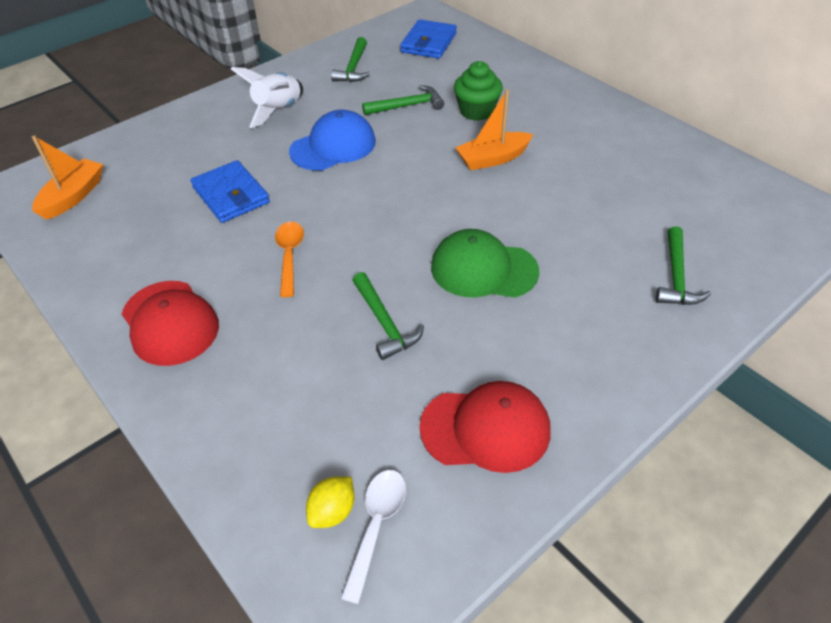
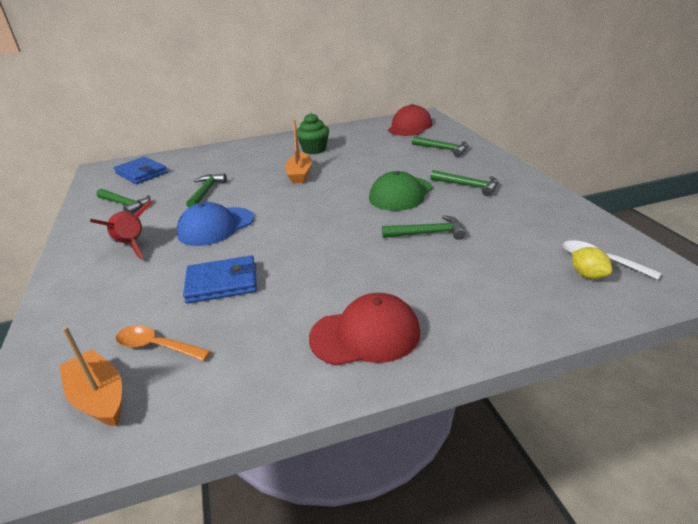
camera: 65 degrees left, 15 degrees down
(278, 110) = (131, 245): white rocket -> red rocket
(289, 256) = (329, 262): orange spoon -> orange spoon (156, 346)
(333, 146) = (216, 226): blue cap -> blue cap turned 120 degrees counterclockwise
(476, 111) = (244, 171): green cupcake -> green cupcake (314, 150)
(486, 429) = (532, 215): red cap -> red cap (409, 127)
(548, 336) = (468, 186): none -> green hammer

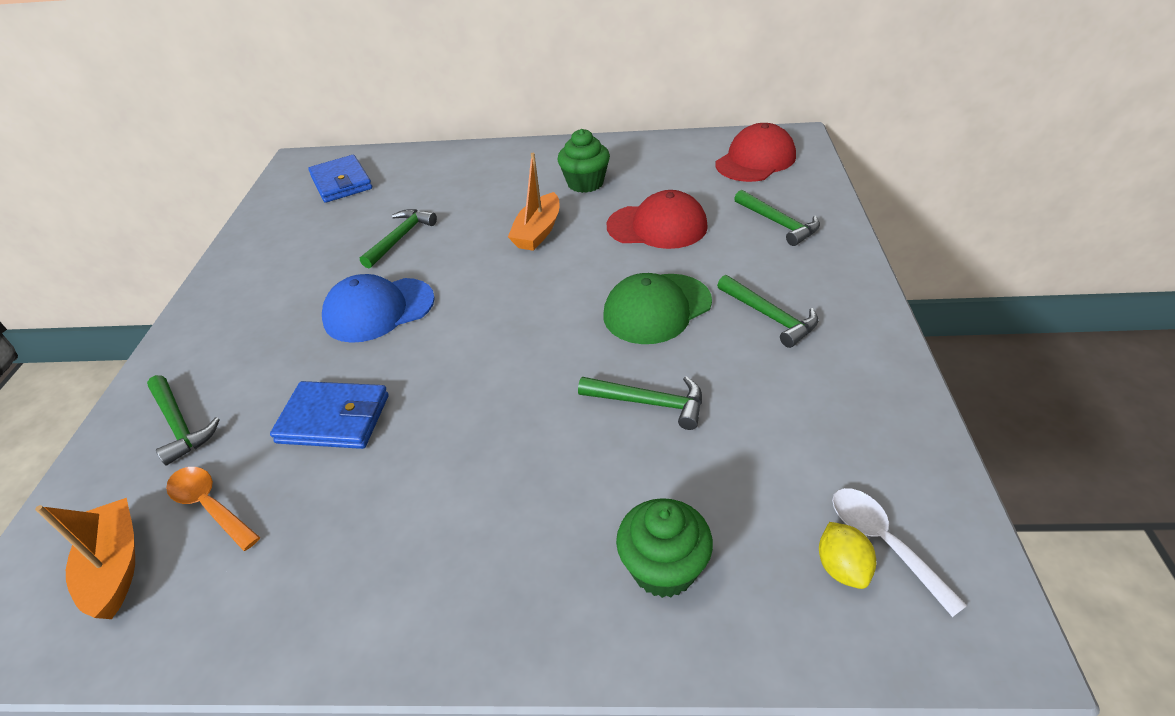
camera: 20 degrees right, 10 degrees up
(125, 204) = (294, 239): green hammer -> green hammer (179, 425)
(131, 245) = (266, 317): red rocket -> none
(365, 335) = (454, 574): red cap -> red cap (657, 226)
(492, 299) = (663, 568): none -> green cupcake

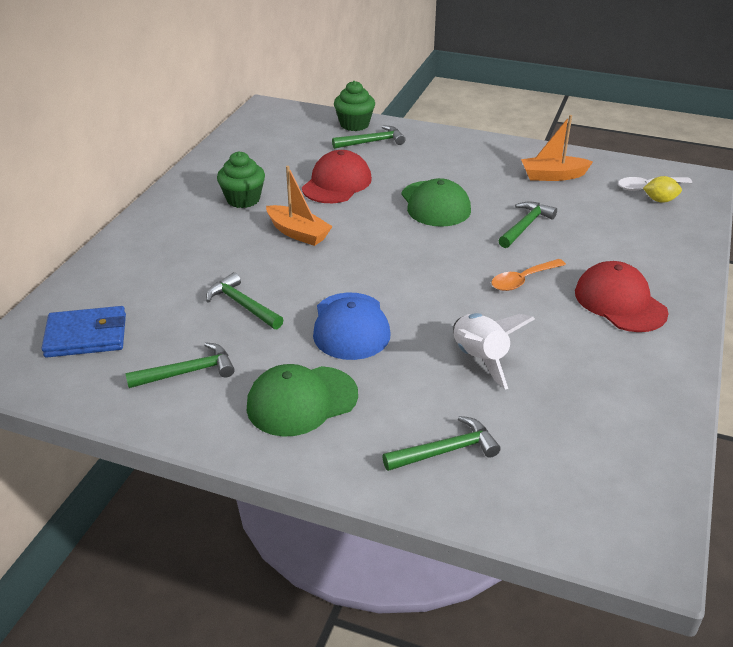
camera: 75 degrees left, 5 degrees down
(116, 566) = (597, 478): orange boat -> orange boat (553, 176)
(210, 506) = (550, 427): orange spoon -> orange spoon (522, 280)
(259, 312) = (301, 401): none -> green cap
(334, 419) = (480, 359): blue wallet -> white rocket
(663, 568) = (650, 247): green cupcake -> green cupcake (354, 124)
(755, 160) = (283, 128): red cap -> red cap (620, 302)
(769, 316) = (468, 170): green hammer -> green hammer (187, 372)

